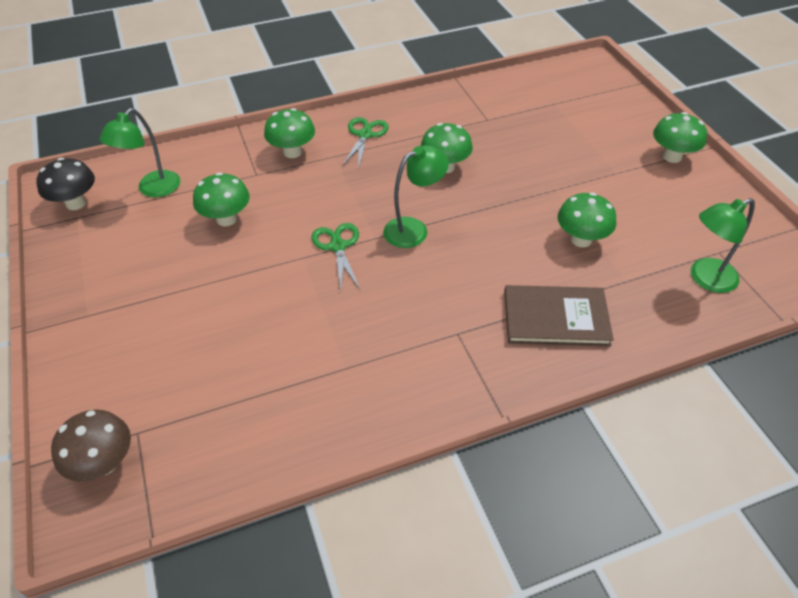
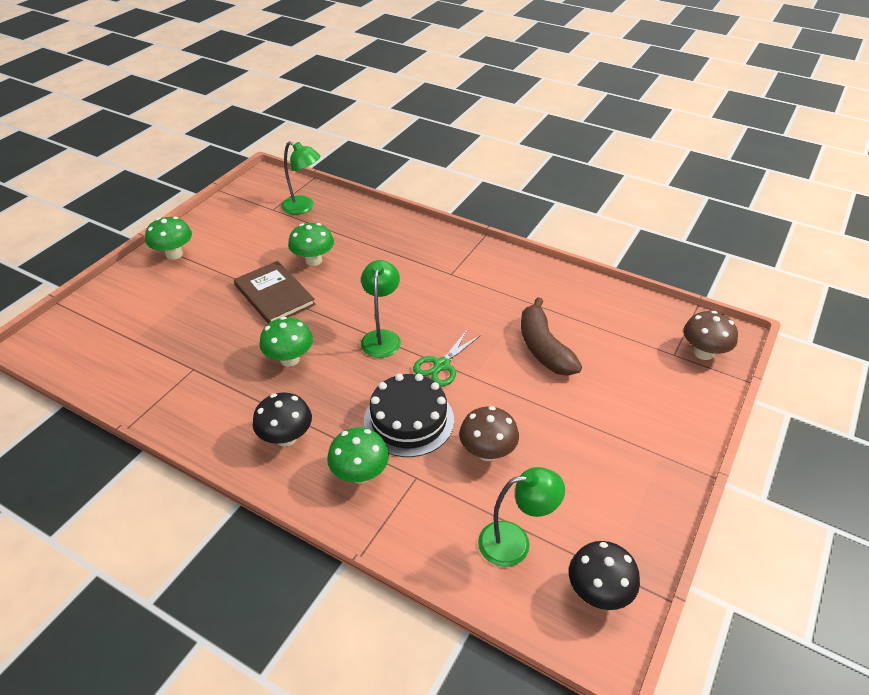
camera: 130 degrees left, 5 degrees down
(226, 219) = (487, 452): green mushroom -> brown mushroom
(274, 329) = (543, 348): none -> brown banana
(306, 196) = (409, 420): none -> black cake
(365, 135) = (286, 437): green scissors -> black mushroom
(414, 229) = (382, 337): green lamp -> green lamp turned 75 degrees clockwise
(555, 318) = (396, 245): brown book -> brown book (274, 295)

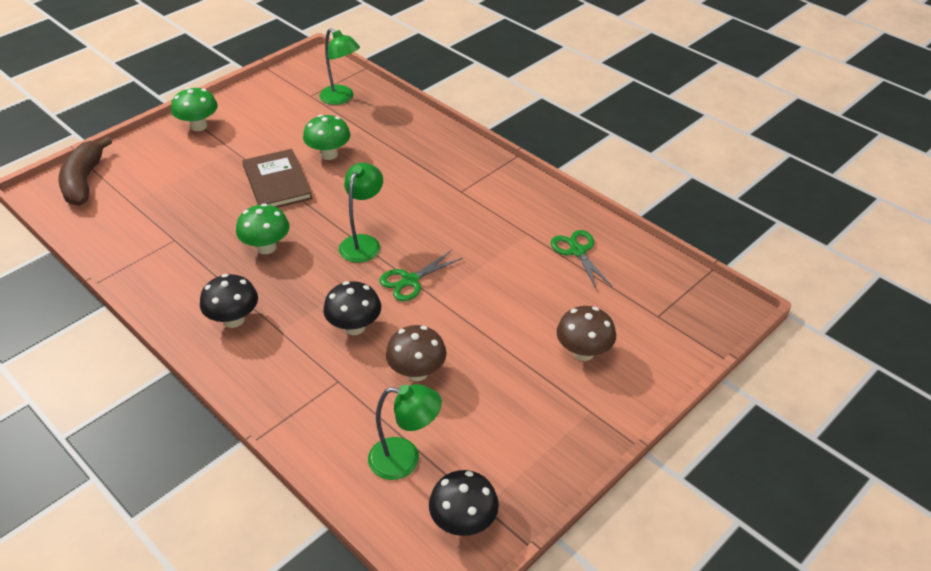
camera: 15 degrees right, 0 degrees up
(360, 474) = (287, 367): green mushroom -> none
(409, 420) = (354, 327): black cake -> black mushroom
(543, 348) = (521, 283): brown banana -> brown banana (84, 181)
(578, 309) = (577, 251): none -> green scissors
(703, 353) = (691, 320): brown mushroom -> brown mushroom (583, 352)

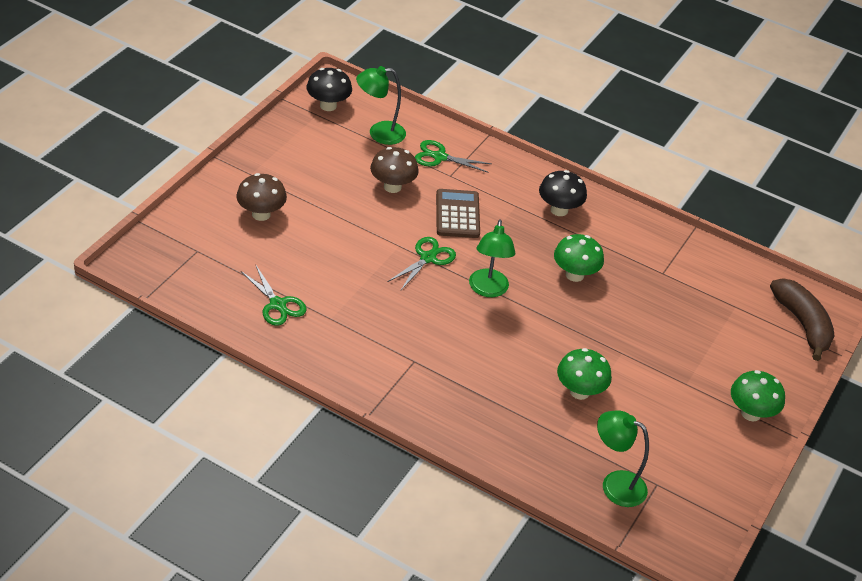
camera: 160 degrees right, 0 degrees up
(277, 182) = (611, 347): brown book -> none
(339, 410) = (439, 157): none -> green scissors
(354, 327) = (457, 214): black mushroom -> brown calculator

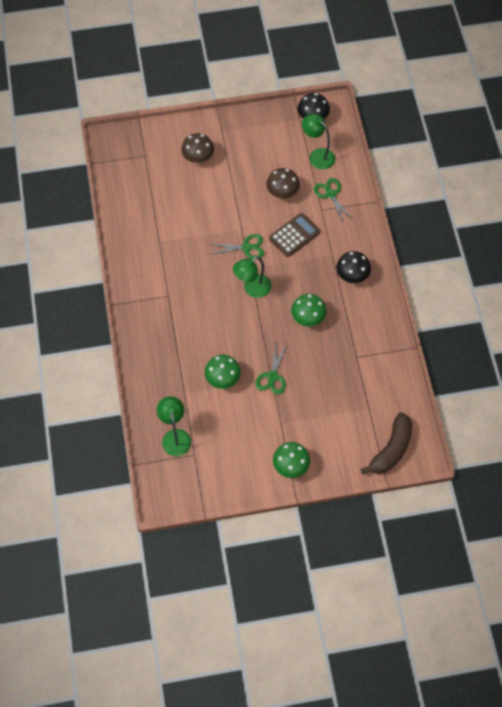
camera: 55 degrees right, 20 degrees up
(278, 305) = (145, 214): green scissors -> green scissors (272, 376)

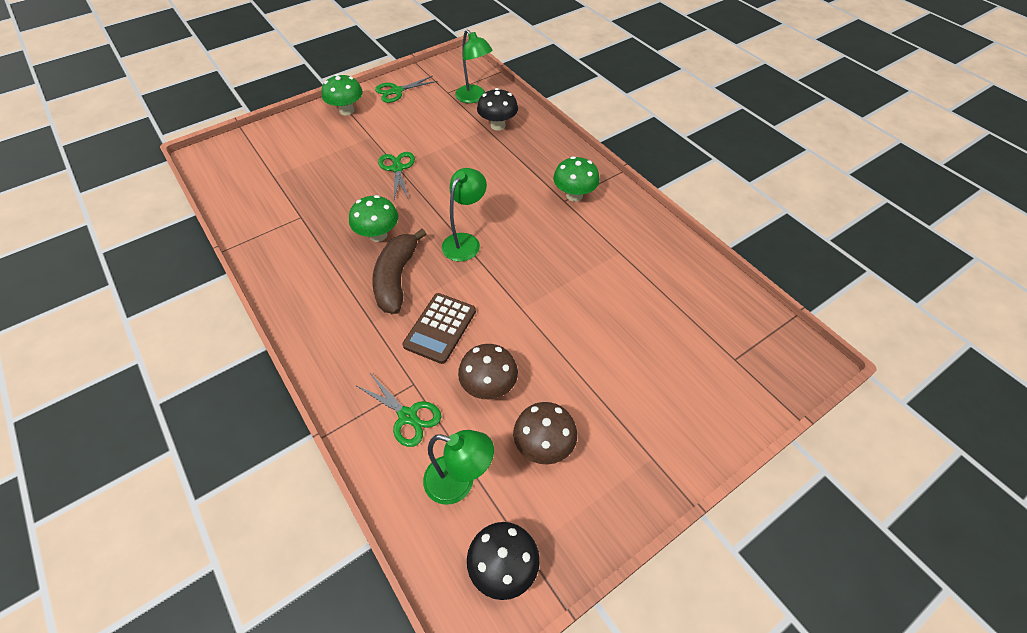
camera: 155 degrees right, 10 degrees down
(198, 158) = (654, 389): brown mushroom -> brown mushroom (543, 445)
(223, 379) = (452, 150): green mushroom -> green mushroom (574, 195)
(246, 247) = (500, 287): green scissors -> green scissors (396, 91)
(352, 276) = (333, 304): black mushroom -> black mushroom (498, 125)
(391, 449) = (239, 151): brown banana -> brown banana (396, 278)

